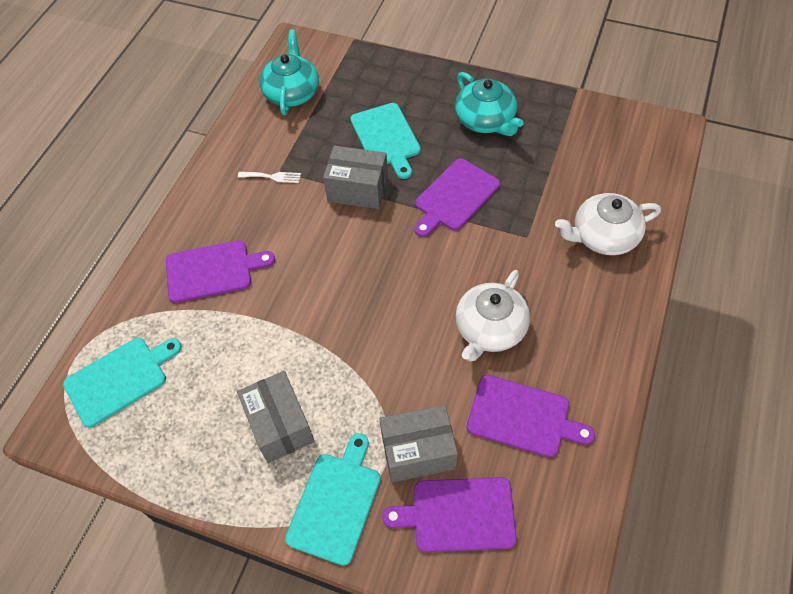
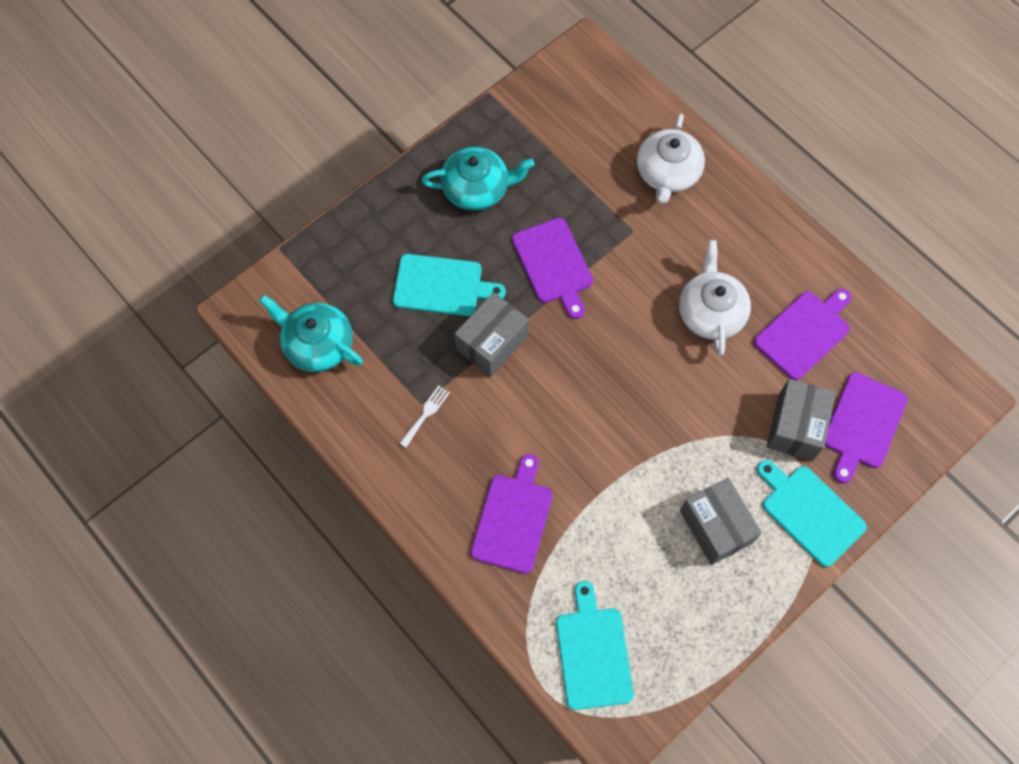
camera: 65 degrees left, 10 degrees up
(280, 425) = (716, 526): grey box -> grey box turned 60 degrees clockwise
(490, 329) = (710, 312): white teapot -> white teapot turned 150 degrees counterclockwise

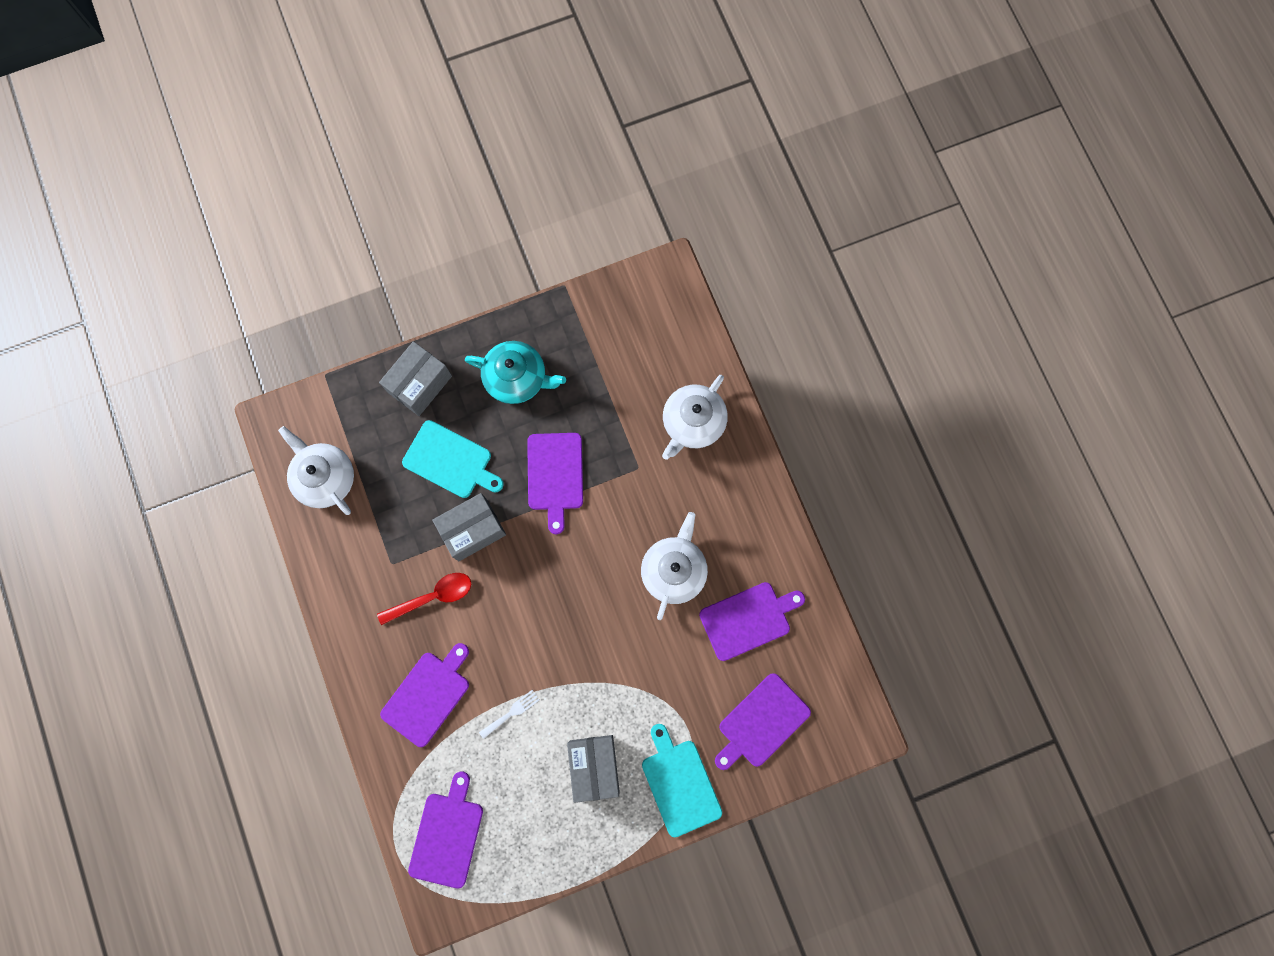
camera: 20 degrees right, 10 degrees up
(317, 344) = (325, 477): turquoise teapot -> white teapot
(426, 414) = (391, 575): white fork -> white fork (511, 712)
(477, 421) = (432, 597): none -> red spoon
(593, 653) = (447, 835): turquoise cutting board -> purple cutting board
(795, 426) = (701, 703): grey box -> grey box (420, 384)

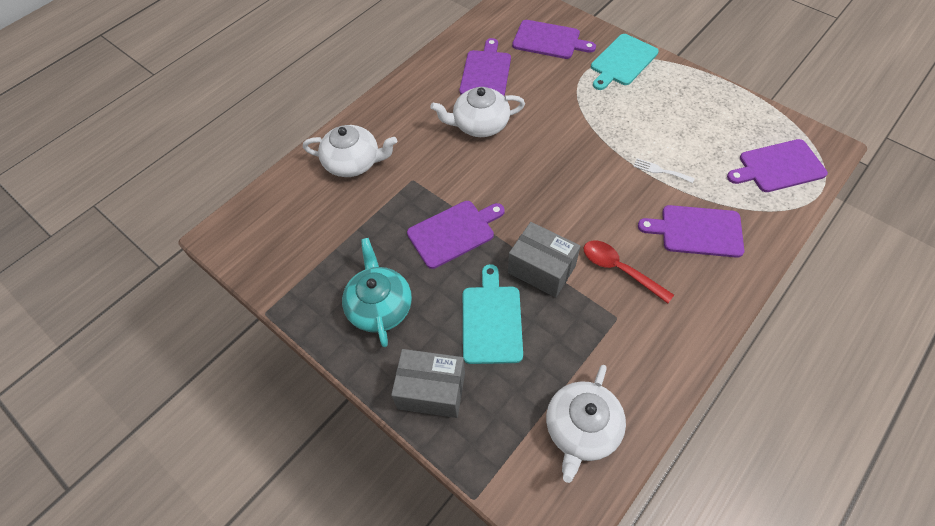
camera: 115 degrees left, 20 degrees down
(594, 766) = (652, 108): grey box -> none
(748, 619) = (486, 72): purple cutting board -> purple cutting board turned 60 degrees clockwise

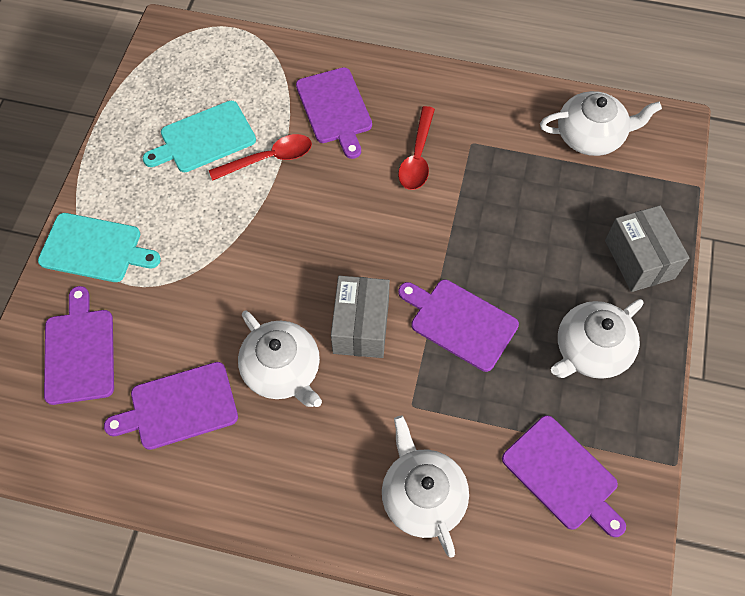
camera: 120 degrees left, 5 degrees up
(379, 306) = (591, 350): turquoise teapot -> white teapot
(491, 320) = (539, 241): turquoise cutting board -> turquoise cutting board (204, 138)
(541, 269) = (456, 221): grey box -> grey box (361, 326)
(660, 170) = (268, 159): white fork -> red spoon
(778, 167) = (214, 63): purple cutting board -> purple cutting board (563, 475)

